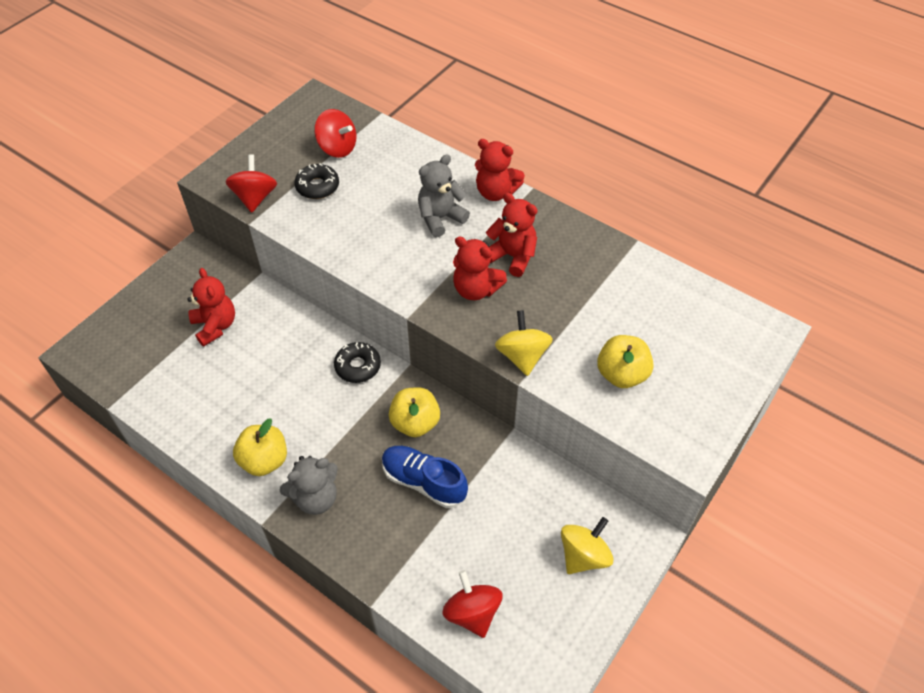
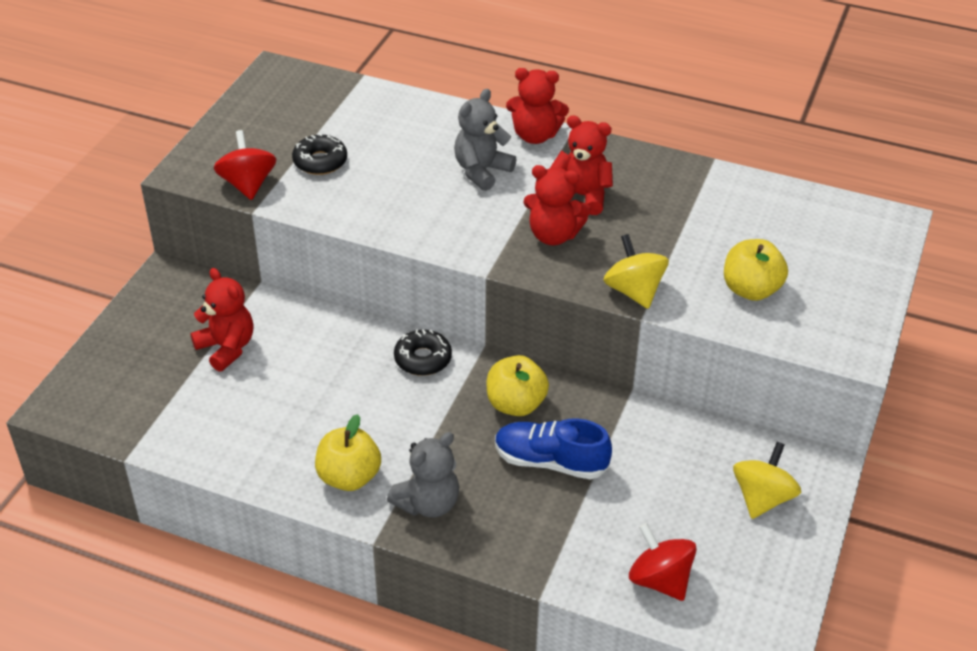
camera: 15 degrees left, 10 degrees down
(337, 148) = (327, 118): red spinning top -> none

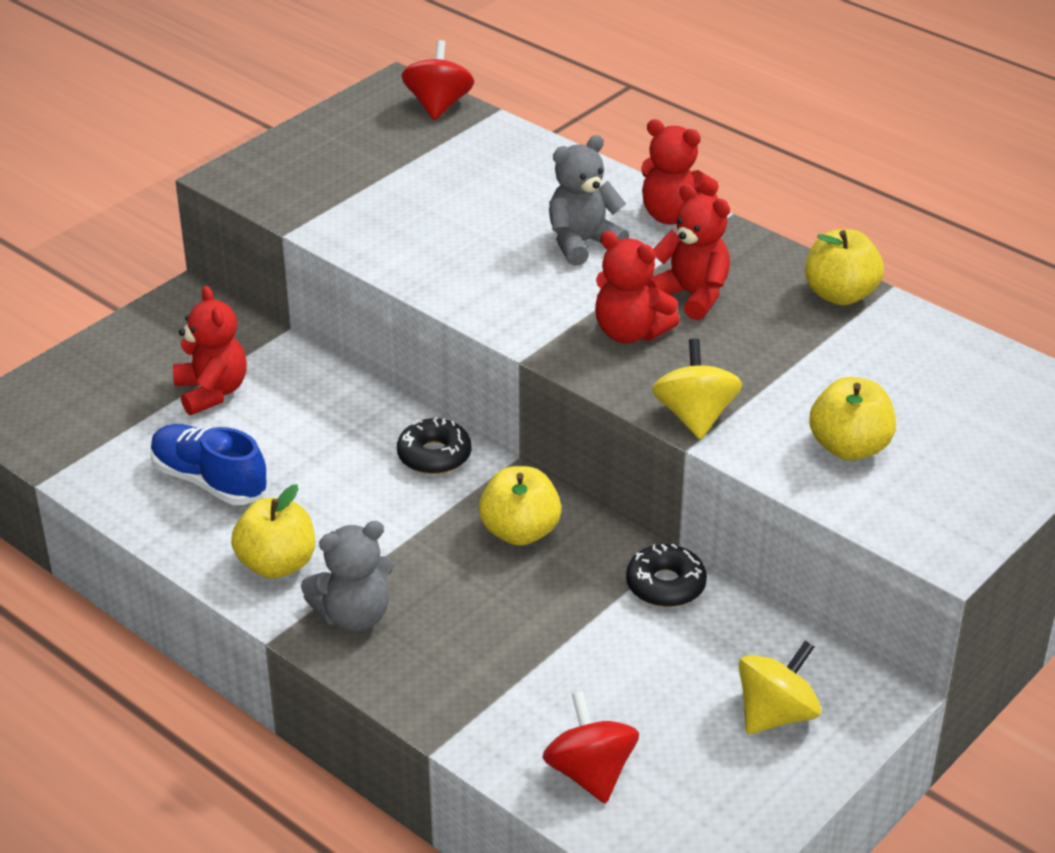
camera: 20 degrees right, 5 degrees down
(248, 184) = (295, 204): red spinning top -> red spinning top (438, 105)
(320, 161) = (393, 195): black donut -> black donut (665, 585)
(550, 462) = (527, 606): blue shoe -> blue shoe (209, 481)
(683, 173) = (840, 294): none -> yellow apple

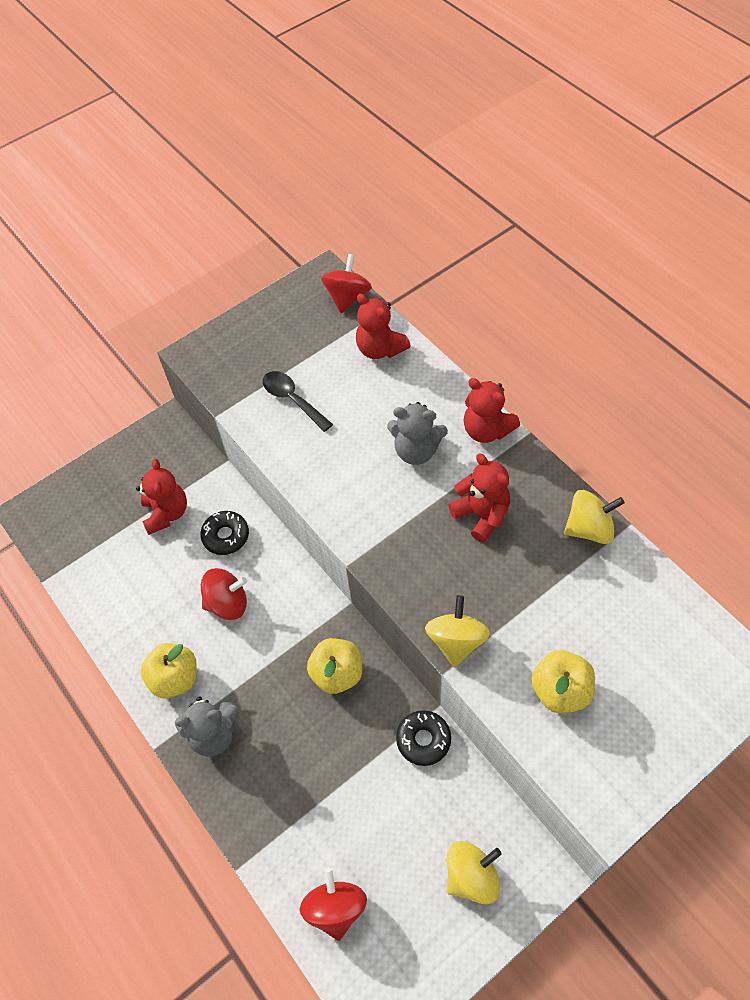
camera: 15 degrees right, 20 degrees up
(209, 481) = (148, 595): blue shoe -> none
(334, 477) = (227, 603): none -> red spinning top
(391, 209) = (292, 399): none -> black spoon
(434, 455) = (296, 593): black donut -> black donut (226, 536)
(582, 243) = (416, 450): grey teddy bear -> grey teddy bear turned 150 degrees counterclockwise
(630, 332) = (429, 547): red teddy bear -> red teddy bear (380, 349)
(840, 294) = (589, 528): yellow apple -> yellow spinning top

